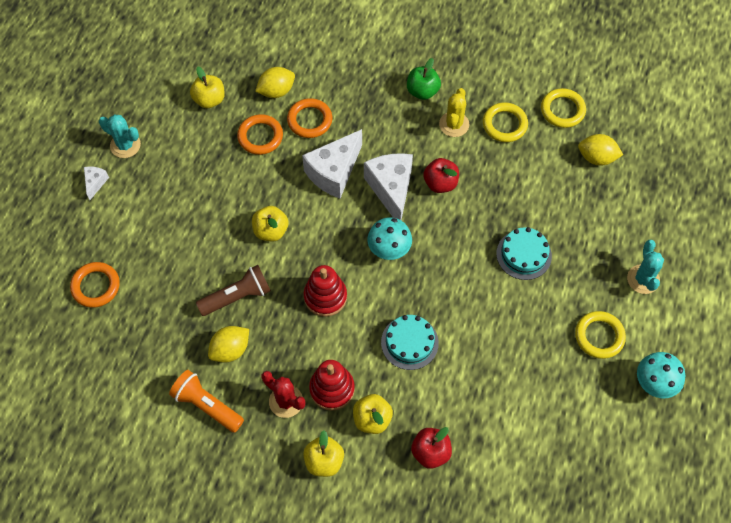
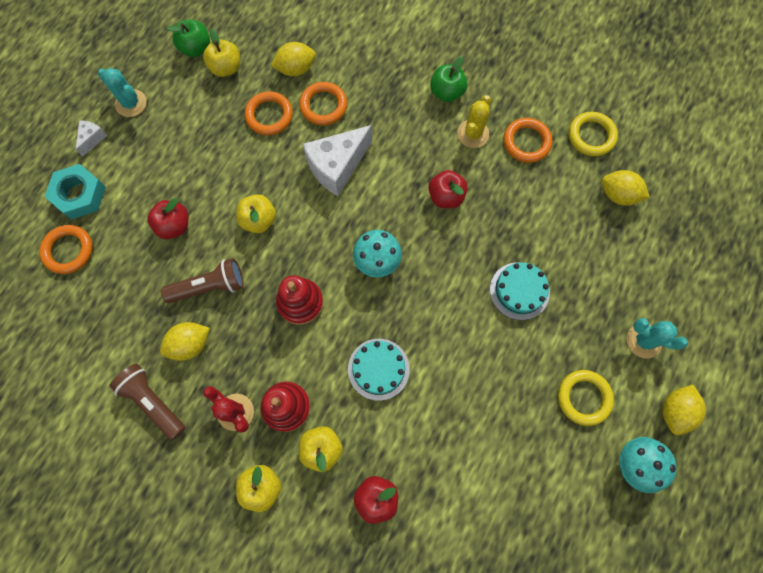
camera: 10 degrees right, 10 degrees up
(95, 235) = (79, 195): none -> turquoise nut
(177, 86) = (196, 48): none -> green apple
(192, 248) = (174, 226): none -> red apple
(207, 405) = (153, 402): orange flashlight -> brown flashlight
(391, 189) = (393, 195): white cheese -> none
(504, 124) = (526, 142): yellow ring -> orange ring
(643, 279) = (643, 341): turquoise cactus -> turquoise cactus turned 75 degrees counterclockwise
(681, 334) = (674, 411): none -> yellow lemon

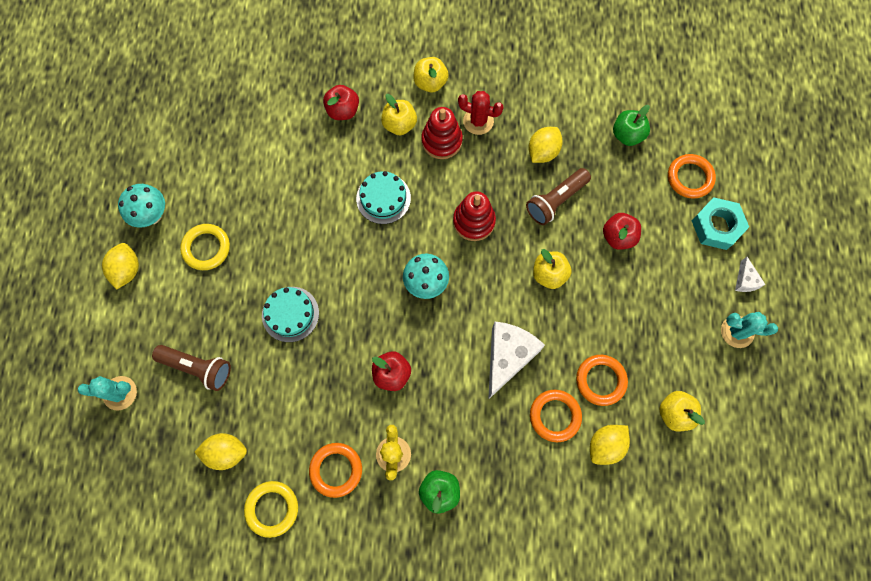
camera: 155 degrees right, 0 degrees up
(153, 402) = (544, 101): brown flashlight -> brown flashlight (198, 367)
(196, 48) = (718, 421): green apple -> green apple (627, 135)
(643, 341) = (167, 318): turquoise cactus -> turquoise cactus (120, 393)

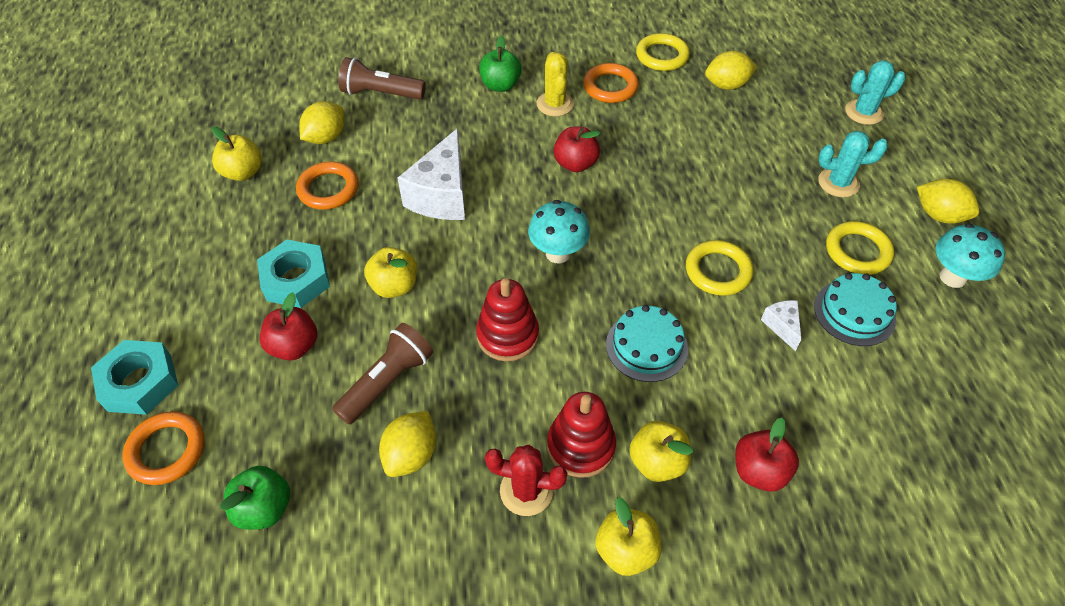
camera: 170 degrees right, 20 degrees down
(127, 270) = (938, 215): yellow lemon -> yellow lemon turned 45 degrees counterclockwise
(198, 367) = (795, 141): brown flashlight -> brown flashlight (381, 93)
(290, 314) = (716, 200): turquoise cake -> turquoise cake (854, 312)
(314, 248) = (718, 271): none -> yellow ring
(555, 416) = (383, 153): orange ring -> none
(621, 292) = (296, 280): none -> turquoise nut
(737, 331) = (145, 258): turquoise cactus -> turquoise cactus (838, 183)
(745, 280) = (117, 317): white cheese -> white cheese (782, 326)

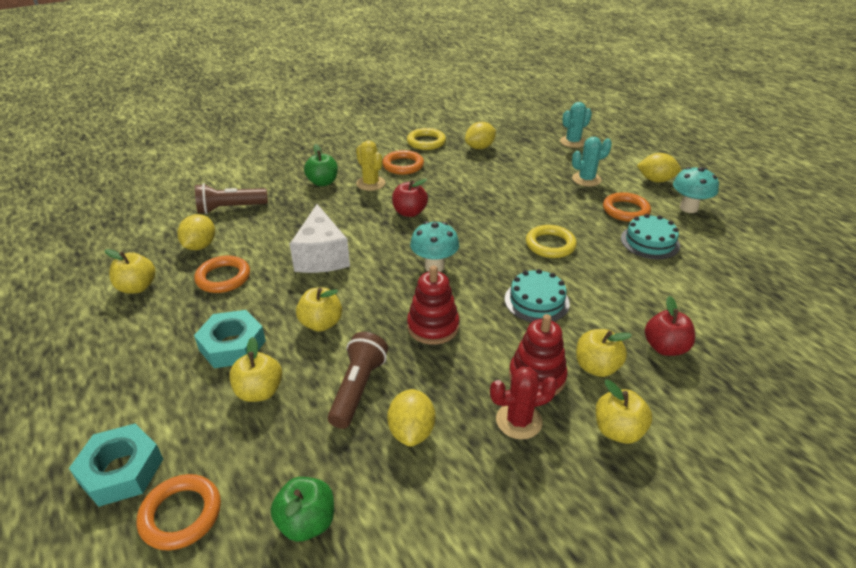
camera: 25 degrees left, 15 degrees down
(294, 346) = (259, 391): red apple -> yellow apple
(782, 326) = (613, 262): white cheese -> none
(857, 251) = (625, 210): yellow ring -> orange ring

